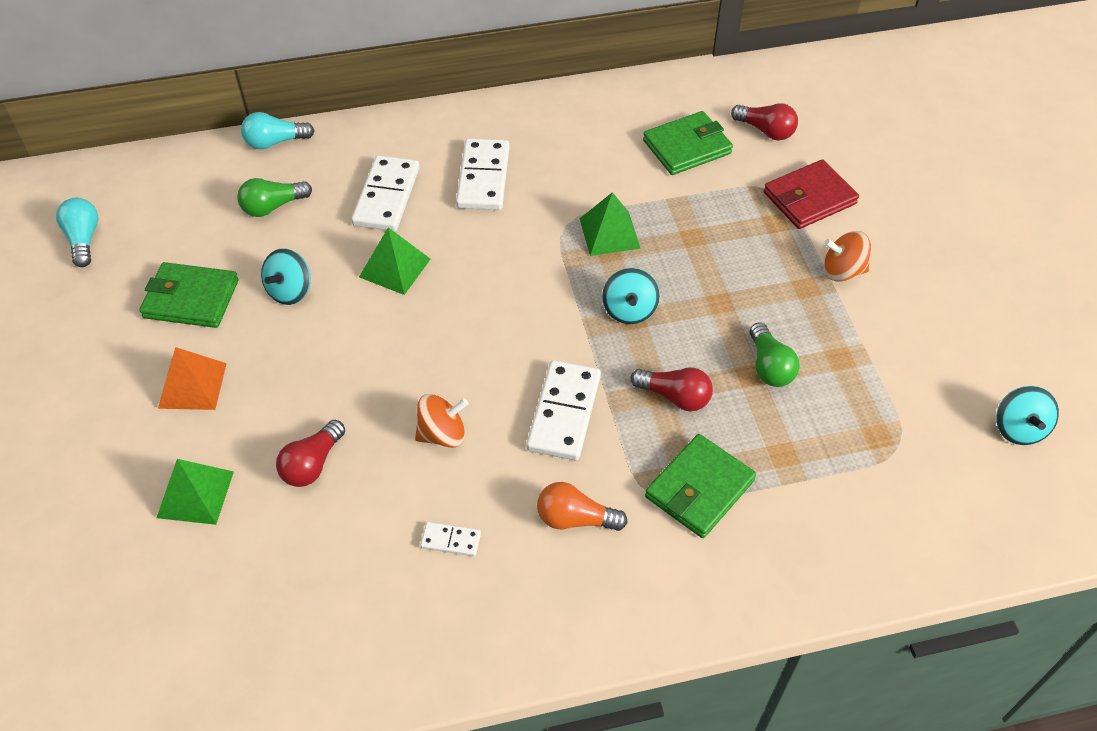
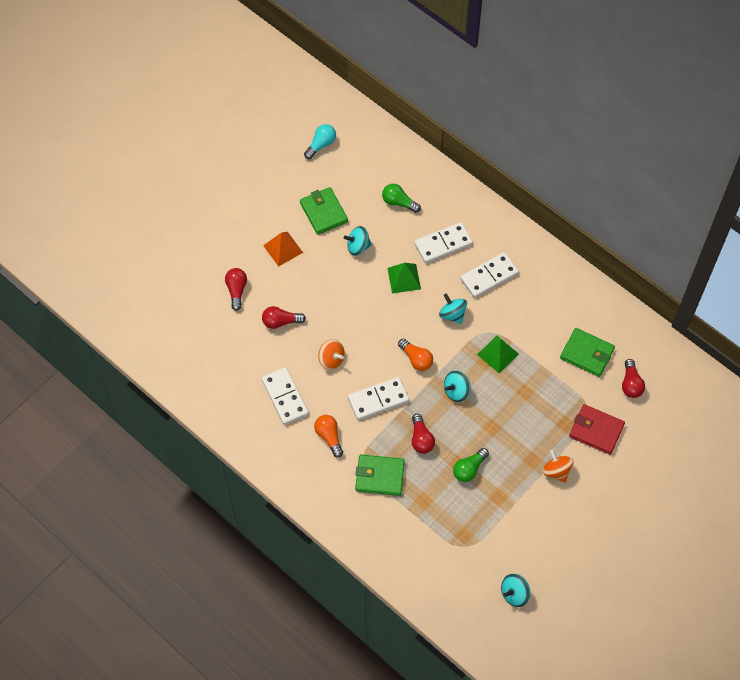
camera: 55 degrees right, 10 degrees up
(195, 494) = (236, 290): green pyramid -> red light bulb
(275, 142) = (438, 172): turquoise light bulb -> none
(451, 540) = (285, 397): white domino -> white domino, size x2.05
(503, 247) = (452, 314): none -> turquoise spinning top
(537, 327) = (416, 359): none -> orange light bulb

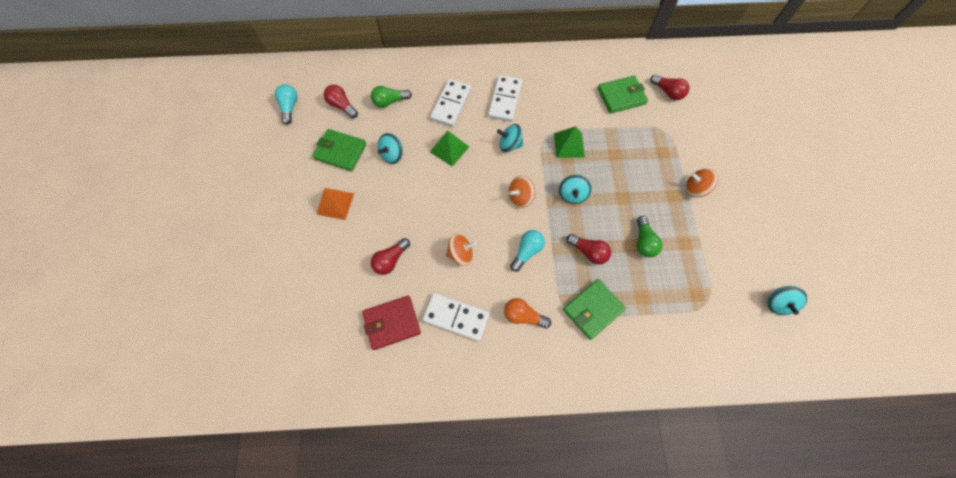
camera: 45 degrees left, 5 degrees up
(236, 290) = (329, 267): red light bulb -> red light bulb (342, 106)
(378, 399) = (527, 251): white domino -> turquoise light bulb
(416, 359) = (520, 197): orange light bulb -> orange spinning top
(596, 430) = (685, 139): red wallet -> red wallet (392, 323)

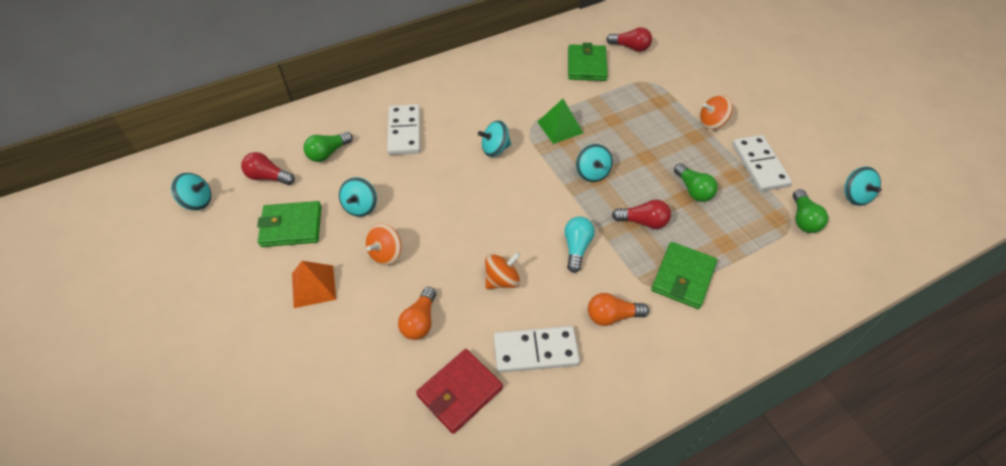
camera: 25 degrees left, 15 degrees down
(290, 107) = (197, 201): turquoise light bulb -> turquoise spinning top
(391, 260) = (420, 321): red light bulb -> orange light bulb
(449, 149) = (427, 177): green pyramid -> none
(505, 100) = (464, 108): white domino -> white domino (759, 165)
(520, 197) = (537, 196): orange spinning top -> orange spinning top (385, 254)
(621, 96) = (586, 65): green wallet -> green wallet turned 45 degrees counterclockwise
(719, 304) = (803, 219): none -> green light bulb

